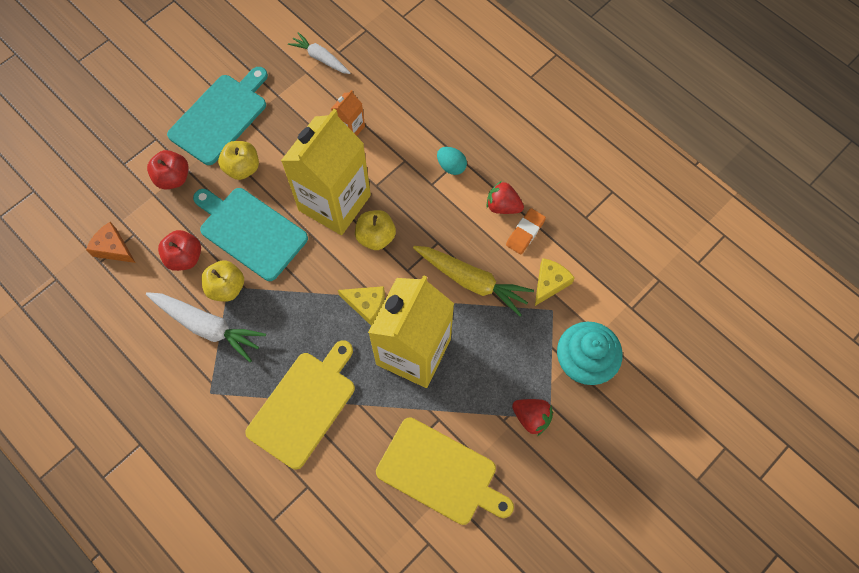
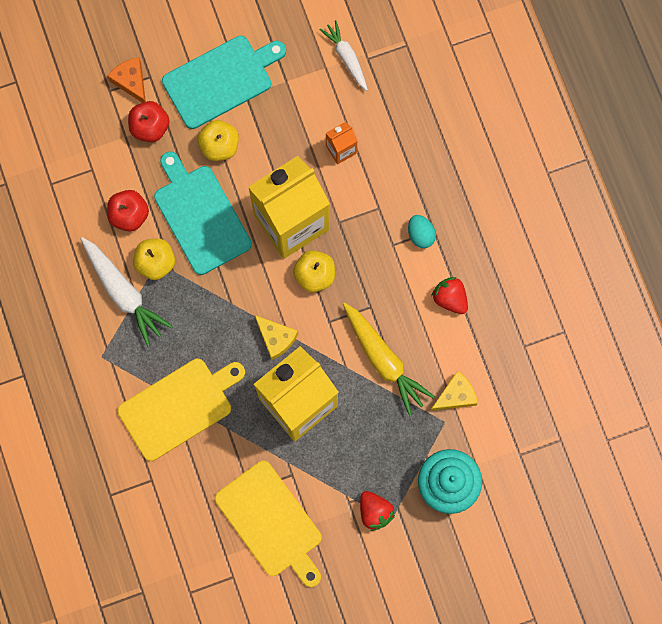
camera: 25 degrees right, 10 degrees up
(113, 248) = (68, 175): orange cheese -> orange cheese (131, 81)
(525, 233) = (458, 335): orange eraser -> none

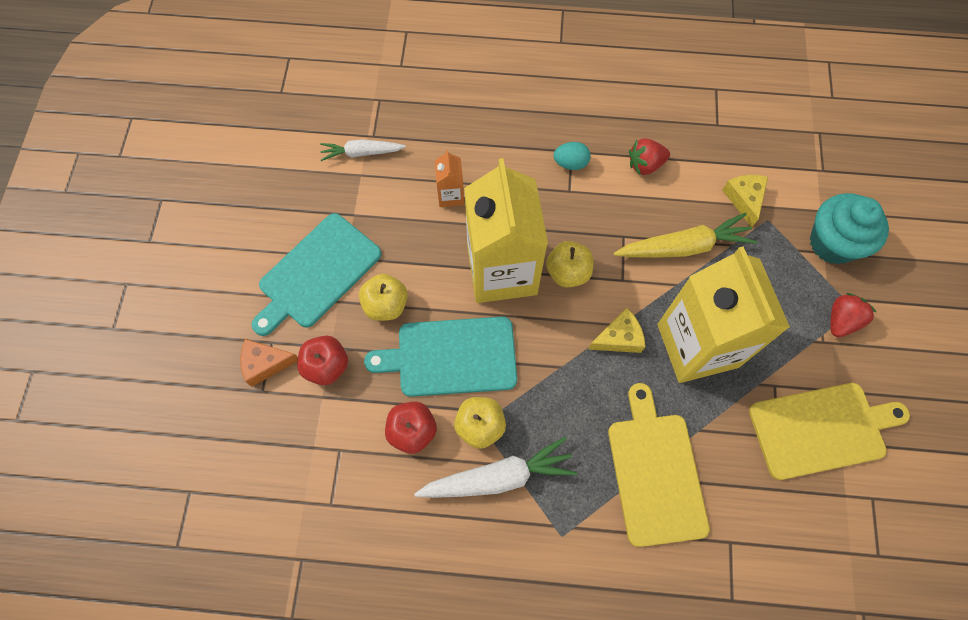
camera: 65 degrees left, 10 degrees down
(221, 80) = (317, 274): turquoise cutting board -> turquoise cutting board turned 135 degrees counterclockwise
(375, 511) = (841, 321): red strawberry -> red strawberry turned 45 degrees counterclockwise

